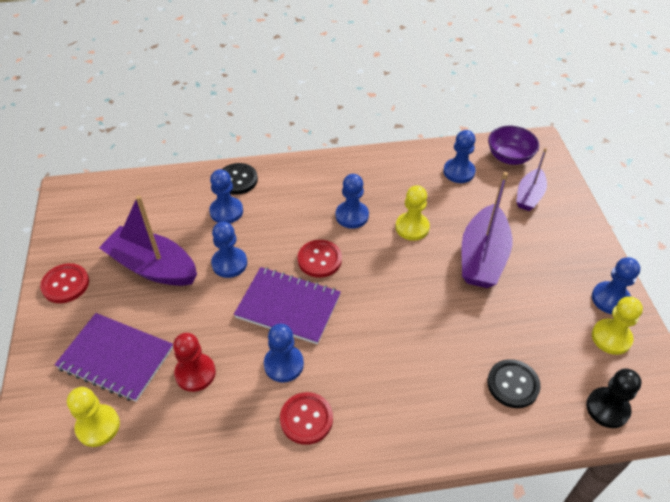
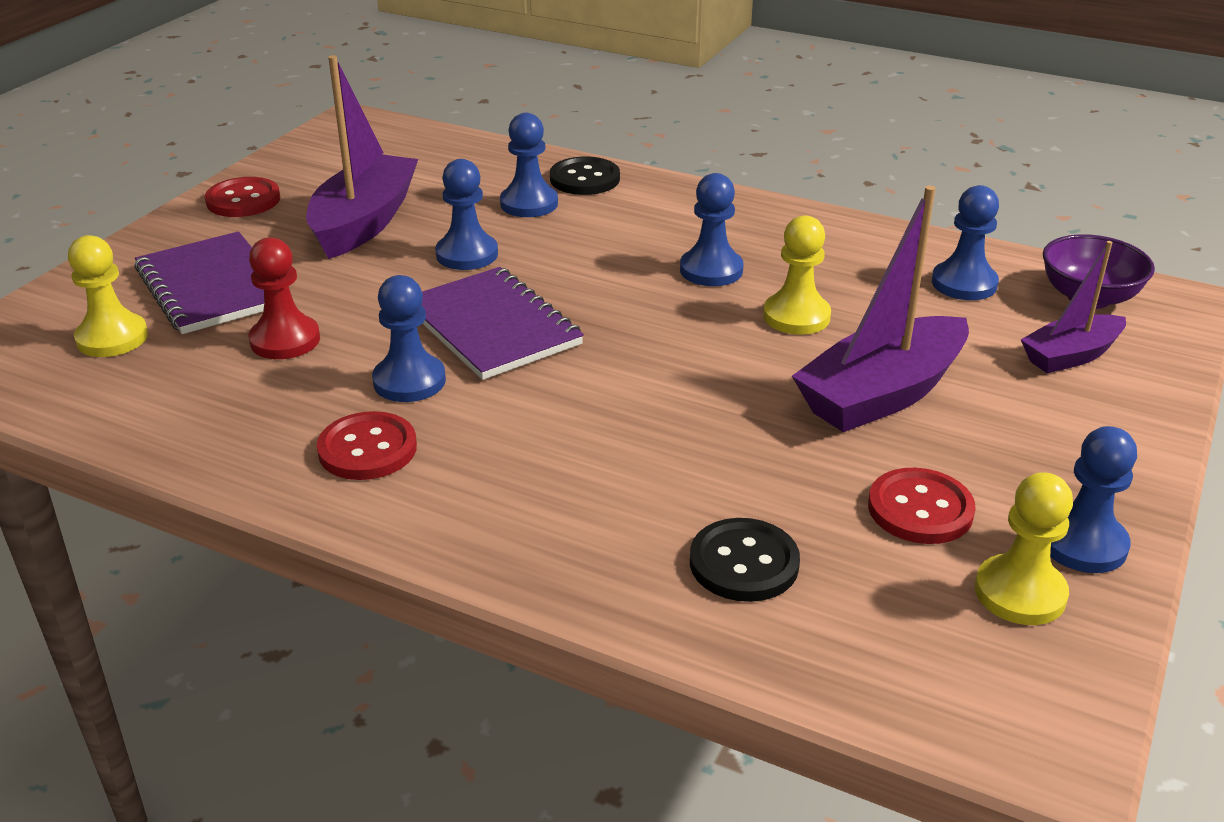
camera: 35 degrees right, 15 degrees down
(153, 267) = (364, 222): purple boat -> purple boat turned 45 degrees clockwise
(319, 259) = (600, 297): red button -> red button (920, 509)
(607, 408) = (893, 678): black pawn -> none

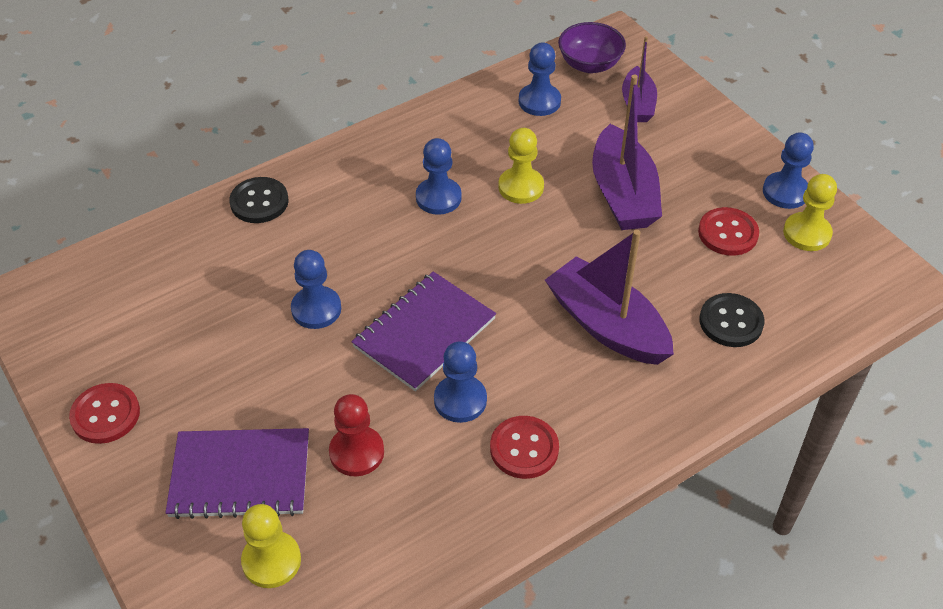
camera: 60 degrees left, 15 degrees up
(364, 222) = (215, 350): purple boat -> purple boat (607, 325)
(492, 326) = (424, 333): purple notebook -> purple notebook turned 45 degrees counterclockwise
(529, 204) = (270, 247): blue pawn -> none

